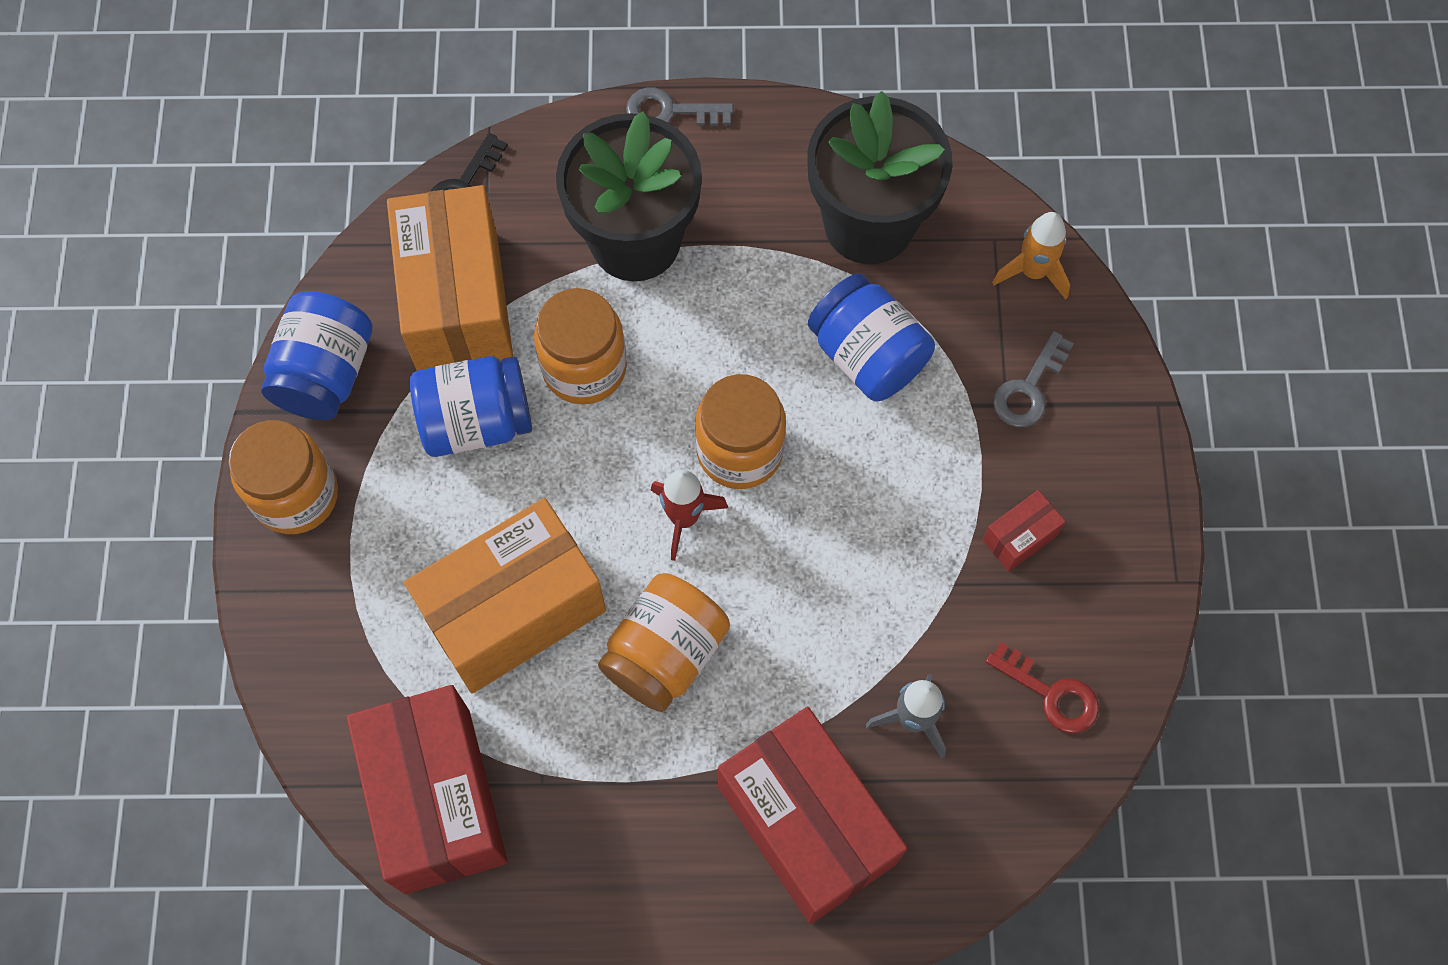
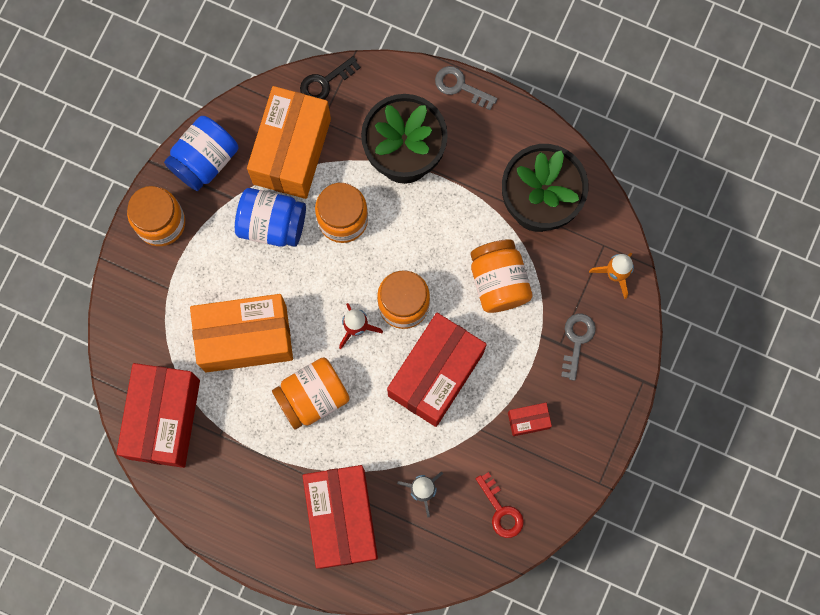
camera: 25 degrees right, 10 degrees up
(842, 532) = (435, 374): none -> red box
(867, 355) = (498, 281): blue jar -> orange jar
(1029, 389) = (577, 340): grey key -> grey key turned 135 degrees clockwise

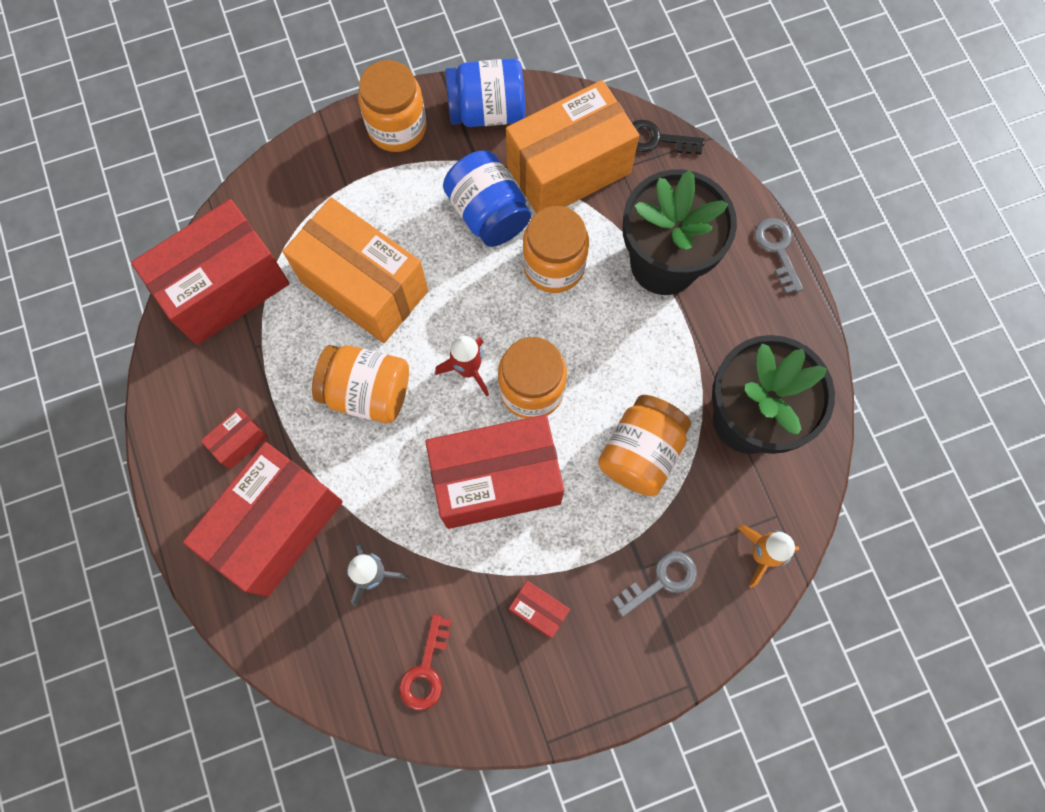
camera: 45 degrees right, 5 degrees down
(270, 496) = (239, 442): none -> red box

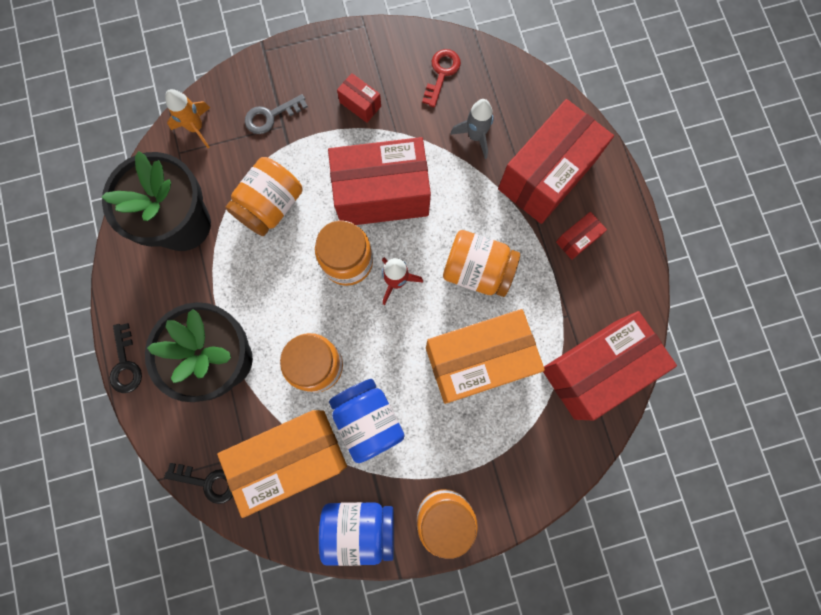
camera: 175 degrees left, 5 degrees up
(364, 286) = (478, 361): orange box -> orange box turned 60 degrees counterclockwise
(777, 249) = (125, 364): grey key -> black key

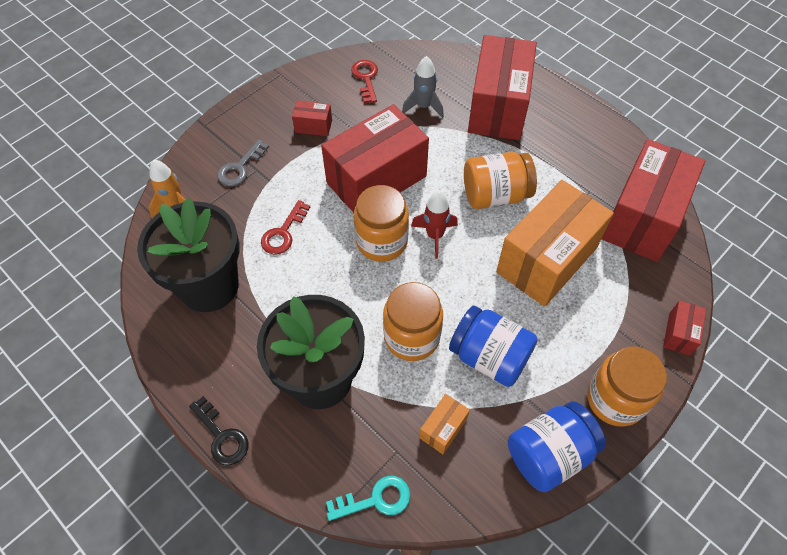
camera: 30 degrees left, 20 degrees down
(208, 482) = (376, 499): black key -> turquoise key
(270, 206) = (283, 233): orange jar -> red key
(292, 458) = (443, 428): orange box -> orange box, size x0.42
(577, 239) = (555, 137): red box -> red box (679, 334)

